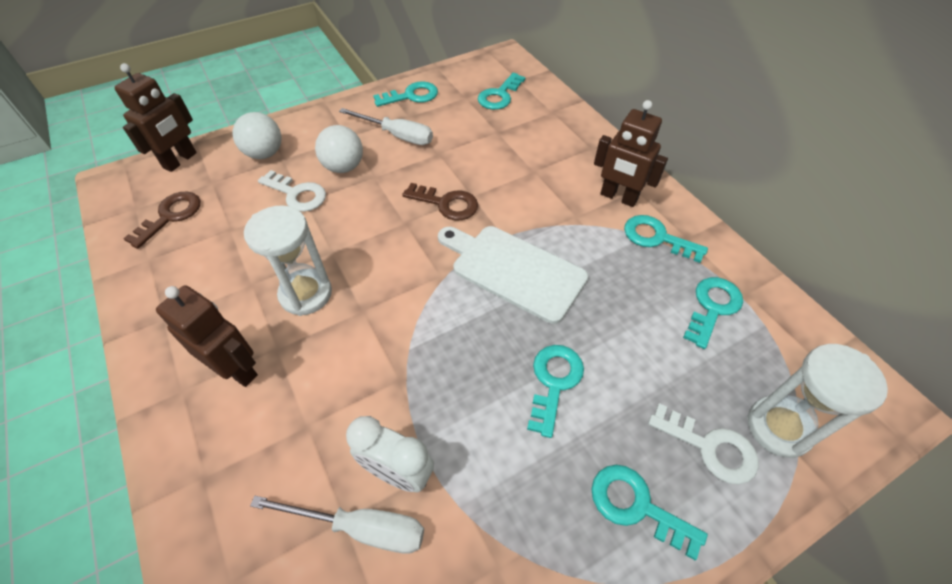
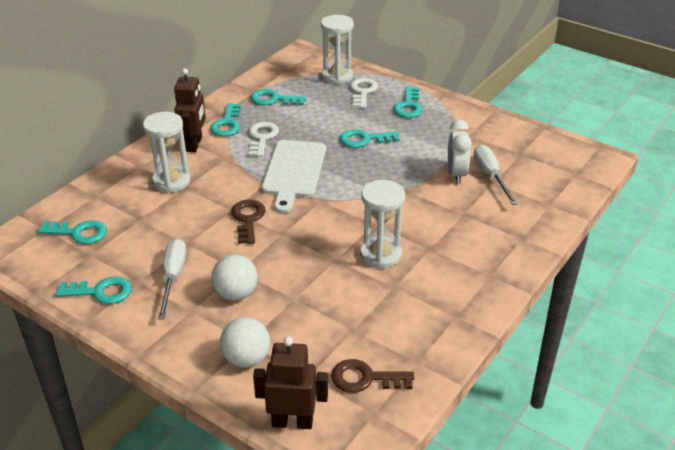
camera: 115 degrees left, 15 degrees down
(237, 369) = (457, 258): brown robot -> none
(297, 194) = (287, 307): white key -> white key (262, 137)
(411, 96) = (101, 292): turquoise key -> turquoise key turned 135 degrees clockwise
(549, 164) = (171, 181): none -> white hourglass

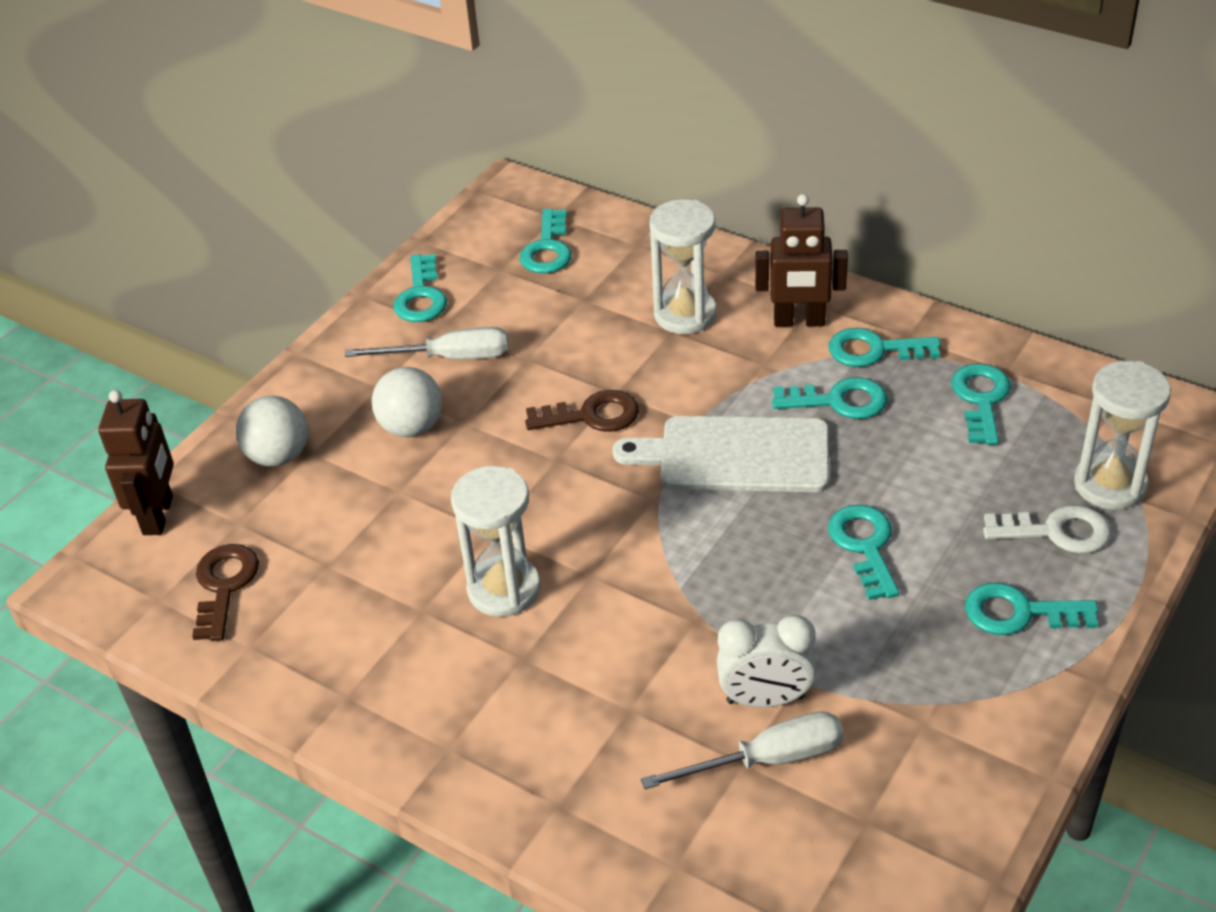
camera: 90 degrees right, 5 degrees up
(262, 137) = (839, 401): white key -> turquoise key

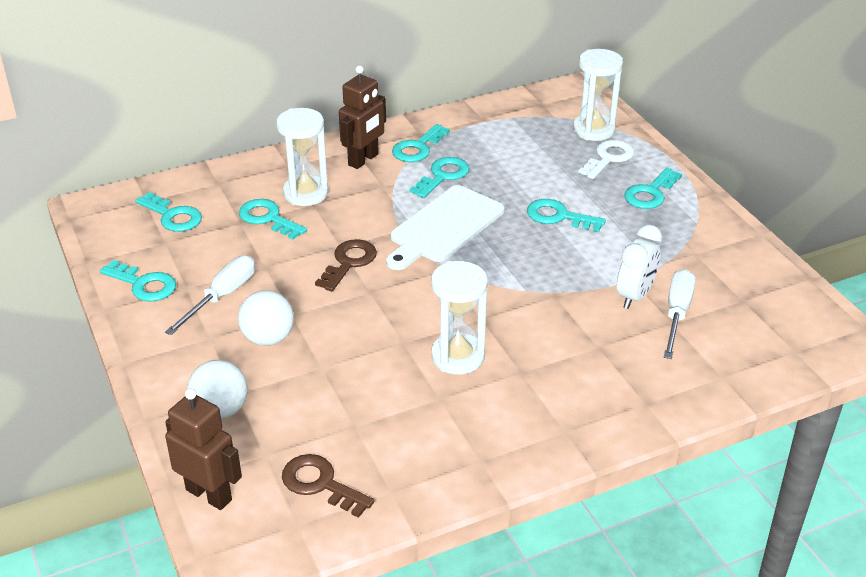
camera: 60 degrees left, 5 degrees down
(981, 399) = (494, 135): turquoise key -> turquoise key (268, 218)

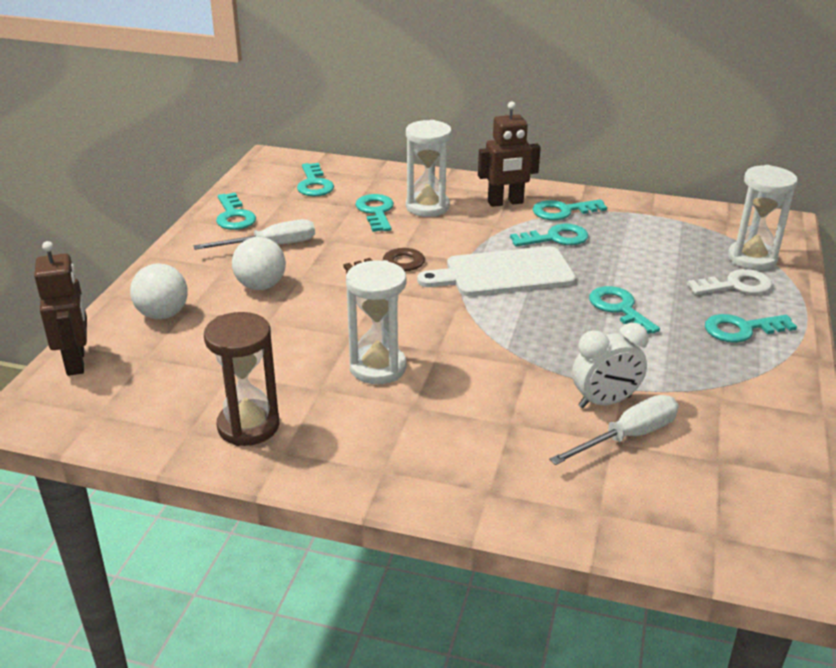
camera: 40 degrees right, 5 degrees down
(320, 484) = (150, 397): brown key -> none
(429, 458) = (248, 426): none -> brown hourglass

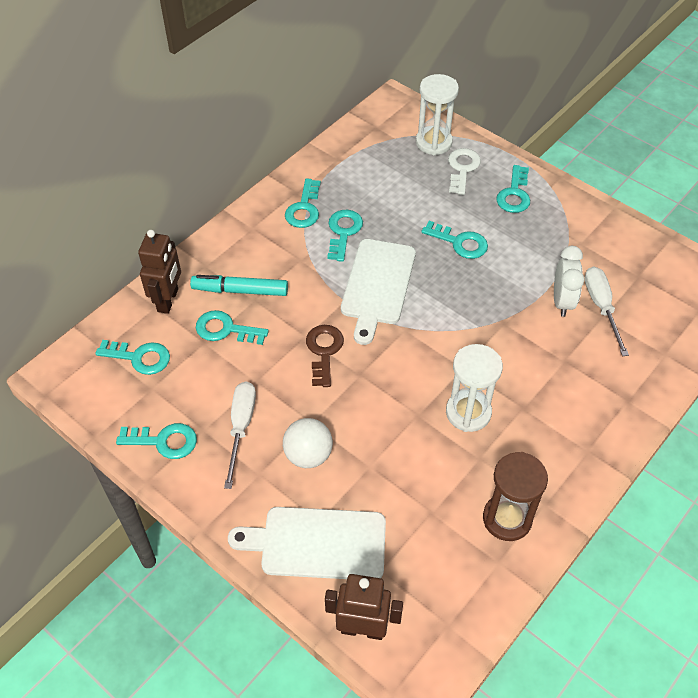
camera: 65 degrees left, 20 degrees up
(163, 314) = (317, 543): white ball -> white cutting board
(427, 207) = (240, 291): white hourglass -> turquoise marker
(505, 203) = (267, 237): brown robot -> brown robot (168, 300)
(619, 309) = (460, 242): turquoise key -> turquoise key turned 150 degrees counterclockwise

